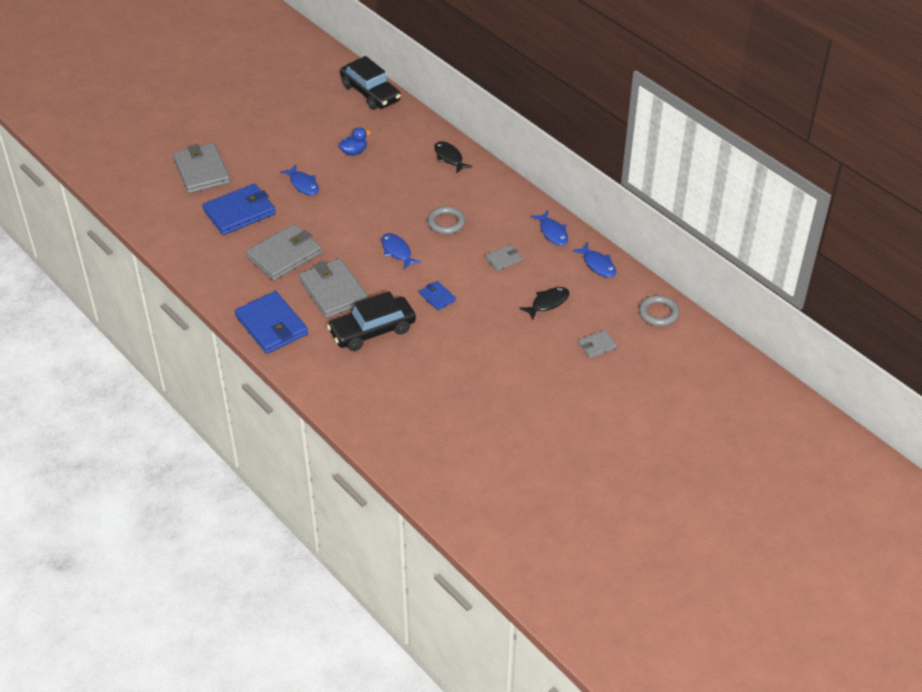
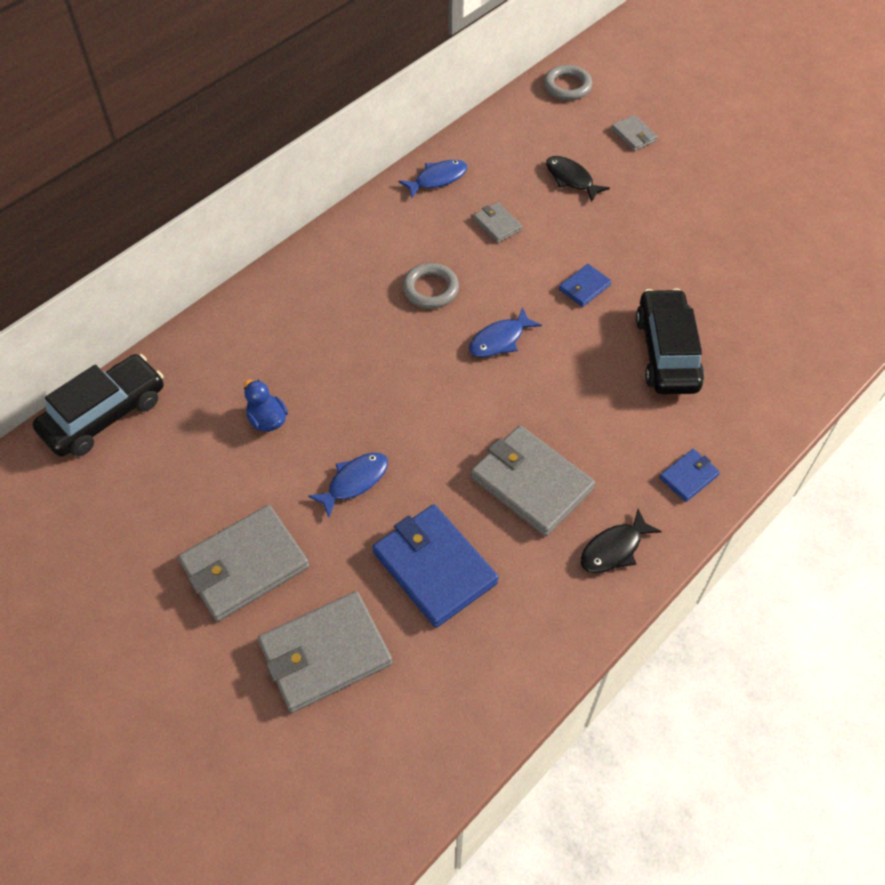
camera: 95 degrees left, 10 degrees up
(271, 325) = (688, 476): blue wallet -> blue wallet, size x0.49
(333, 291) = (598, 407): grey wallet -> grey wallet (244, 565)
(372, 331) = (666, 352): black car -> black car turned 150 degrees counterclockwise
(449, 157) = (281, 296): black fish -> black fish (614, 549)
(598, 265) = (492, 137): blue fish -> none

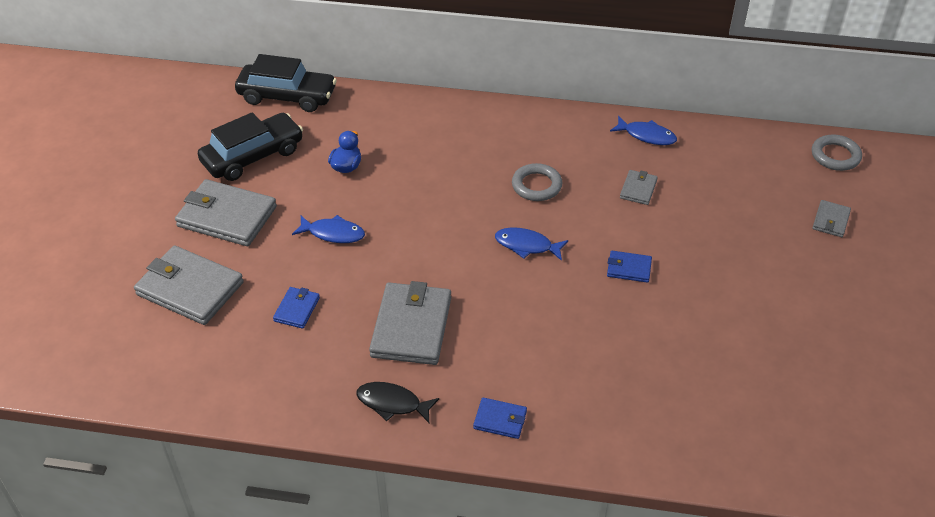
camera: 55 degrees right, 10 degrees down
(434, 567) = (297, 309): blue wallet -> blue wallet, size x0.49
(571, 179) = (734, 207): black fish -> none
(666, 352) = (613, 349): black car -> black car (253, 156)

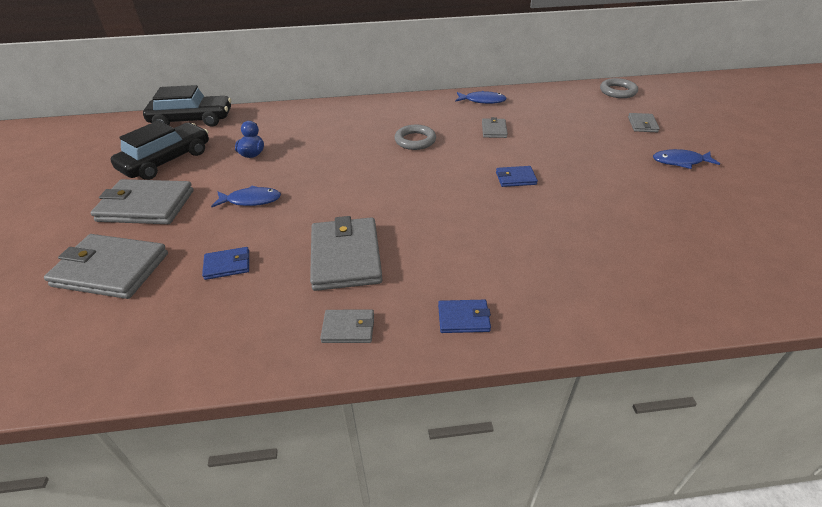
camera: 15 degrees left, 5 degrees down
(297, 309) = (227, 265): blue wallet -> blue wallet turned 75 degrees clockwise
(392, 403) = (348, 328): black fish -> grey wallet
(526, 245) = (425, 178): blue fish -> blue fish (680, 162)

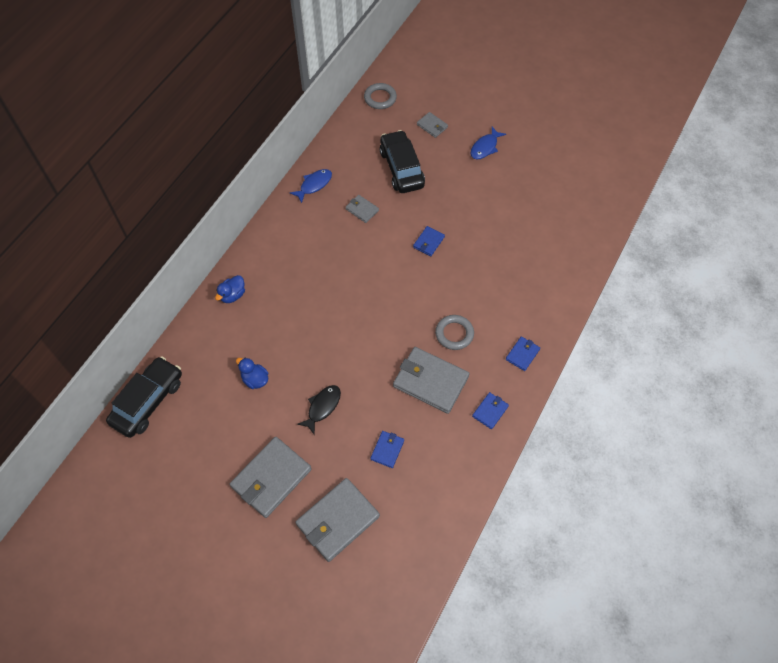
camera: 55 degrees left, 20 degrees up
(167, 161) = (210, 444): black car -> black car (401, 168)
(251, 200) = (322, 407): blue fish -> black fish
(328, 112) = (232, 295): none -> blue duck
(348, 328) = (490, 411): grey wallet -> blue wallet
(415, 140) = (332, 265): grey ring -> grey ring (454, 334)

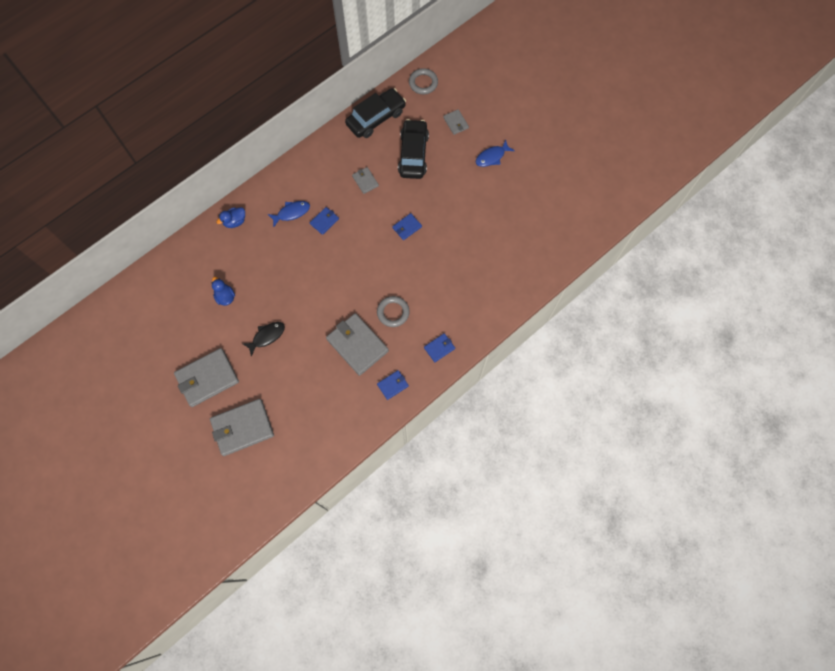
camera: 20 degrees right, 10 degrees up
(148, 401) = (141, 287): black car -> black car (376, 118)
(314, 185) = (336, 146): blue fish -> blue fish (291, 213)
(387, 450) = (301, 387): blue wallet -> blue wallet (324, 221)

